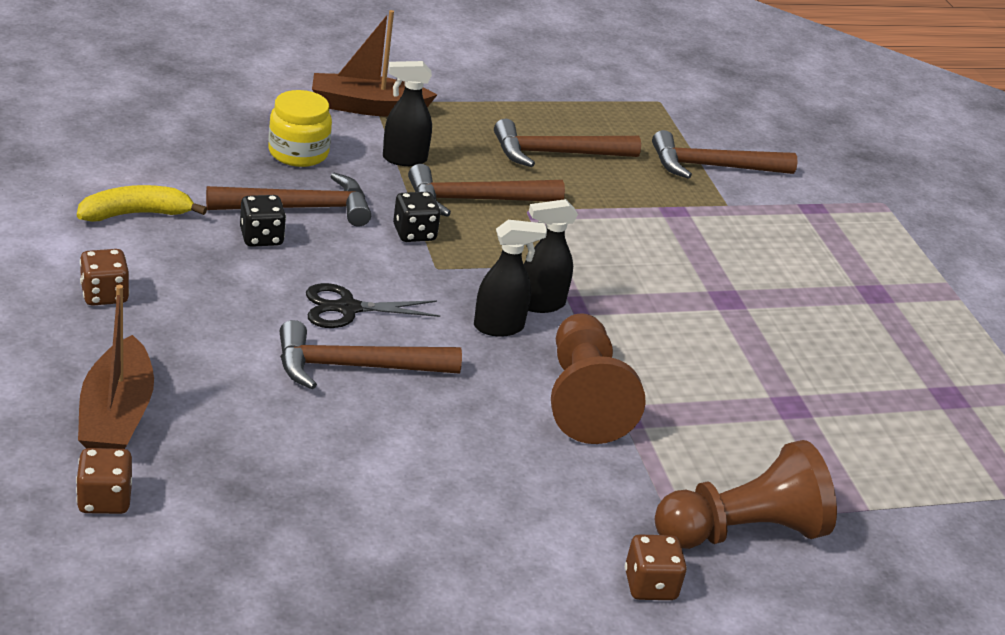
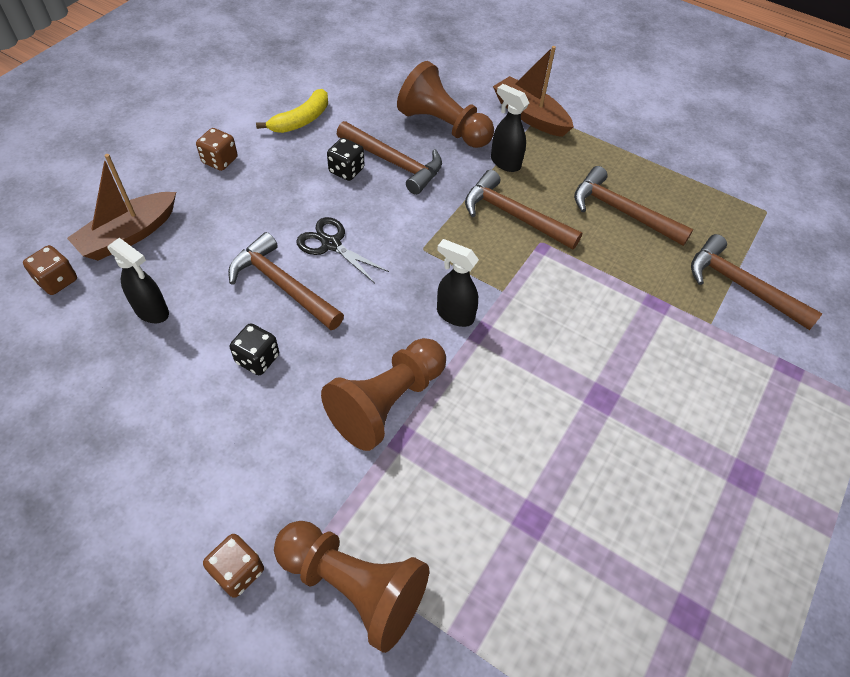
camera: 50 degrees right, 20 degrees up
(136, 214) = (301, 120): yellow banana -> yellow banana turned 105 degrees clockwise
(298, 153) = (443, 126): yellow jar -> brown pawn
(414, 233) = (441, 217): black dice -> black dice (257, 359)
(499, 327) = (404, 314): black spray bottle -> black spray bottle (152, 311)

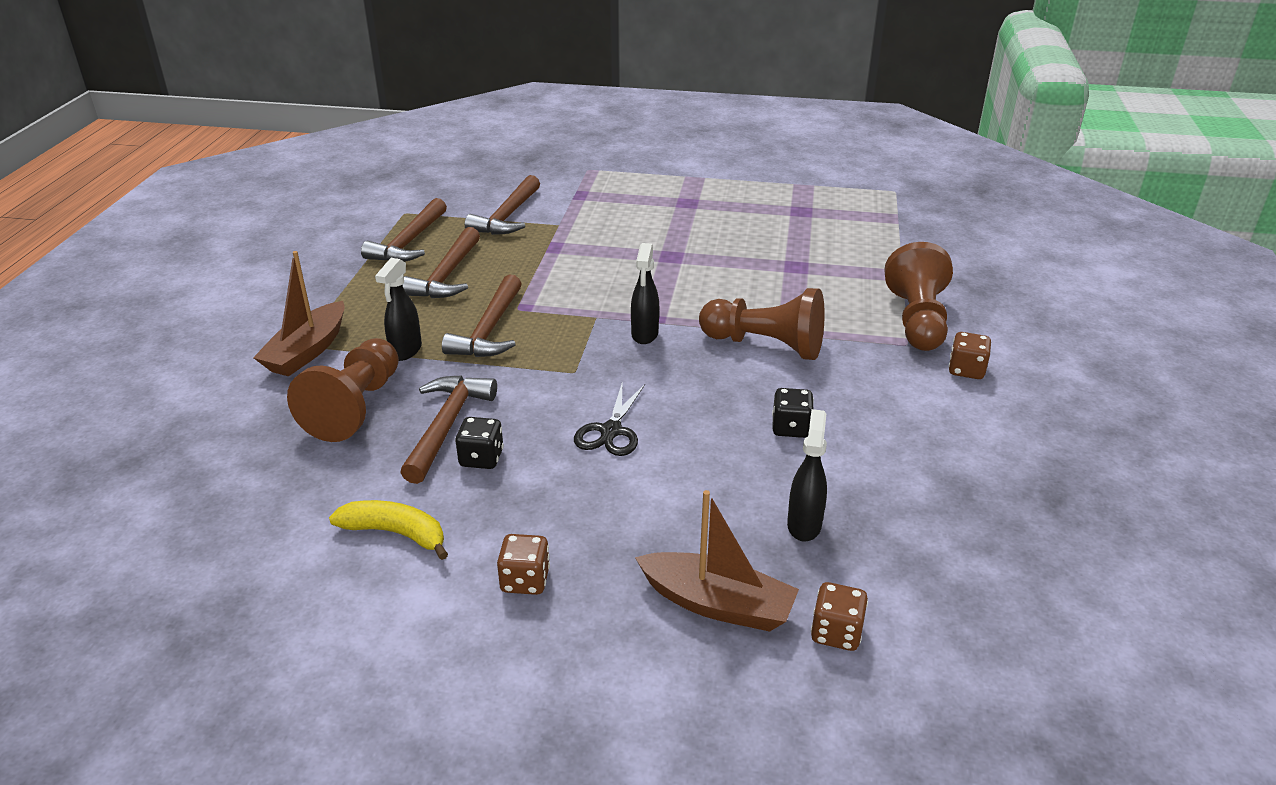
camera: 110 degrees left, 20 degrees down
(283, 285) = (692, 445): brown hammer -> brown hammer (409, 242)

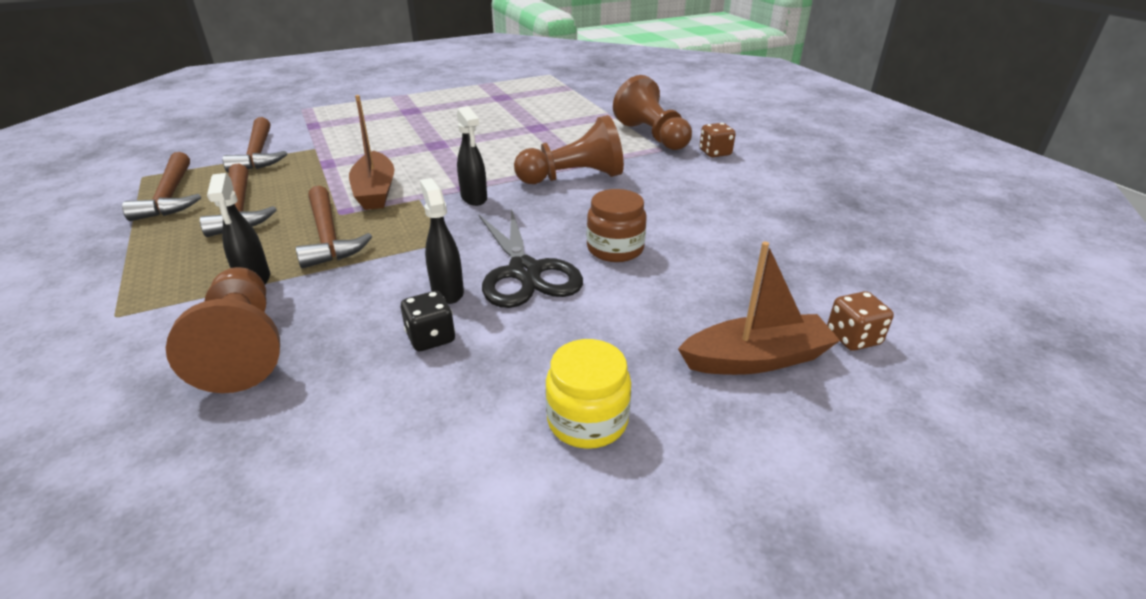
camera: 35 degrees left, 0 degrees up
(307, 351) = (130, 318): brown boat -> brown boat (375, 191)
(396, 533) = (411, 442): yellow banana -> none
(447, 426) = (366, 325): brown hammer -> none
(525, 580) = (587, 420): brown dice -> yellow jar
(611, 431) = (525, 272): black scissors -> black scissors, size x1.58
(716, 442) = (615, 249): none -> brown jar
(791, 428) = (654, 221): black dice -> none
(804, 525) = (741, 277): black spray bottle -> black spray bottle (447, 291)

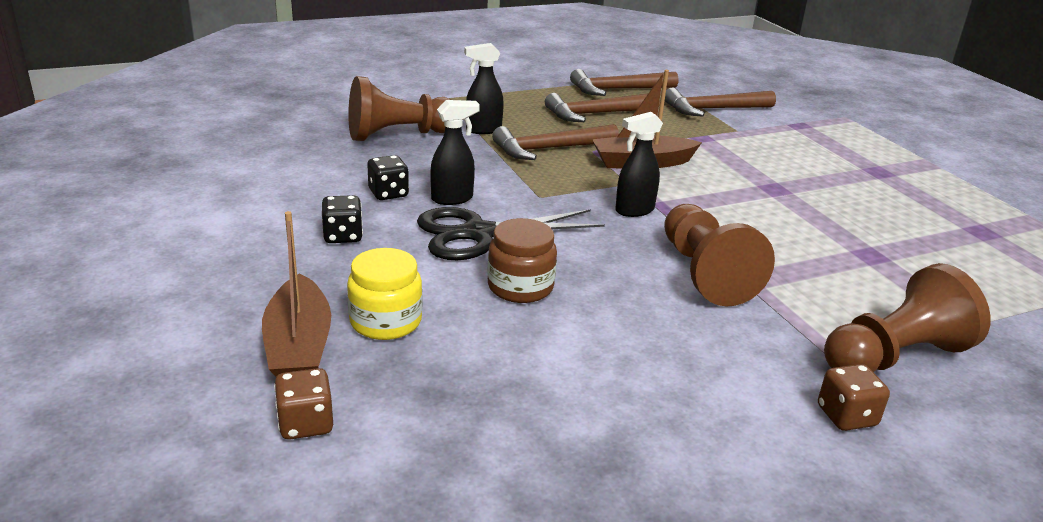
camera: 90 degrees right, 5 degrees down
(541, 360) = (343, 236): none -> black dice
(587, 420) = (264, 251): yellow jar -> yellow jar (385, 321)

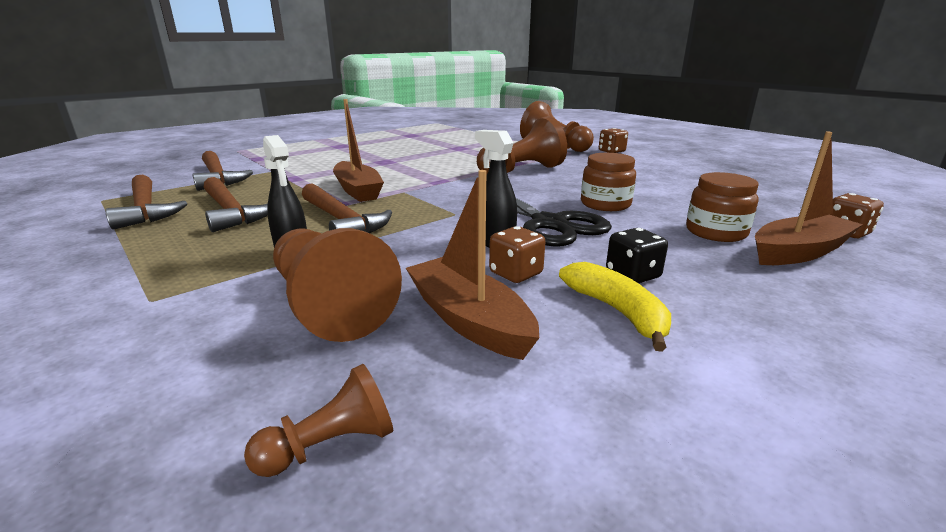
camera: 105 degrees left, 5 degrees down
(280, 128) = (331, 445): none -> brown pawn
(302, 212) = (617, 311): none -> yellow banana
(342, 167) = (469, 320): none -> brown boat
(385, 321) = (716, 232): yellow jar -> brown jar
(388, 193) = (516, 273): black dice -> brown dice
(634, 210) = (453, 187): black spray bottle -> none

